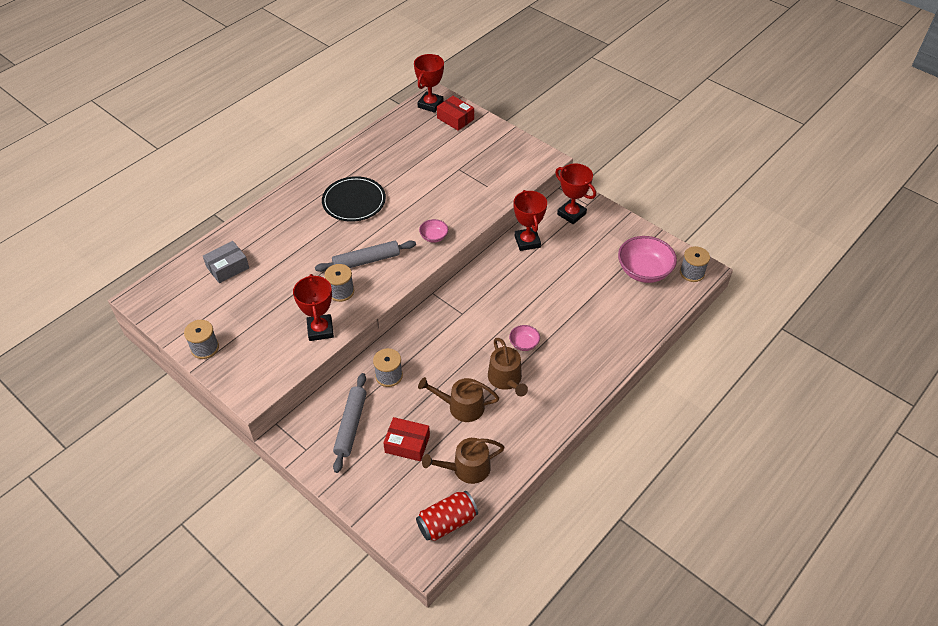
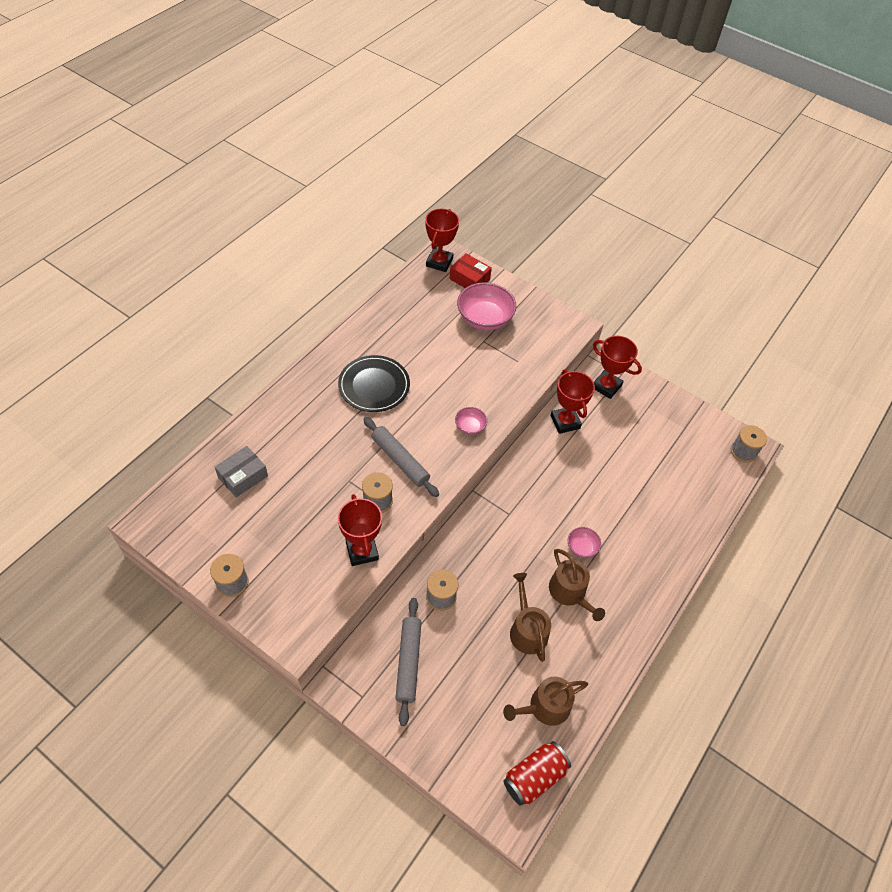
camera: 10 degrees left, 5 degrees up
(366, 261) = (400, 460): grey rolling pin -> grey rolling pin turned 75 degrees clockwise
(407, 444) = (475, 681): red box -> none
(461, 406) = (527, 630): brown watering can -> brown watering can turned 75 degrees clockwise
(644, 271) = (693, 452): pink bowl -> pink bowl (484, 319)

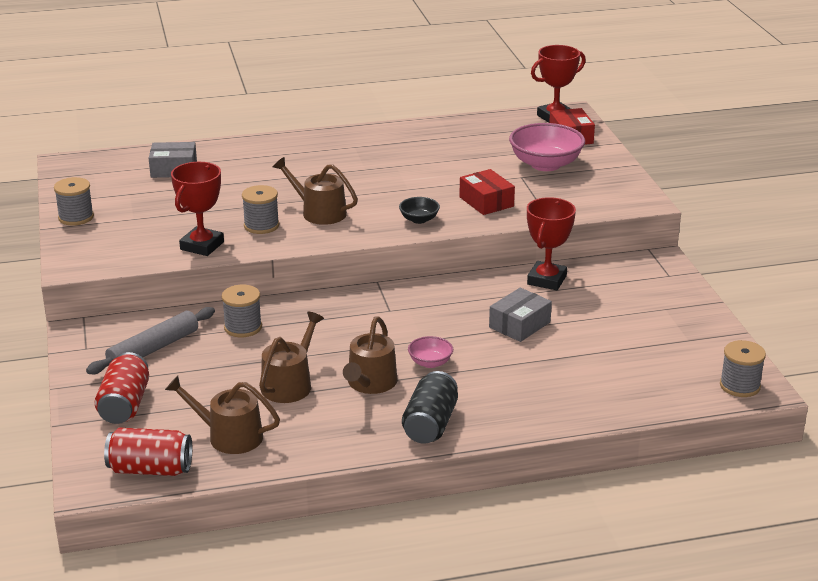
camera: 45 degrees right, 25 degrees down
(374, 386) = (367, 164): black plate -> none
(400, 460) = (319, 212): grey rolling pin -> brown watering can
(451, 731) = (124, 405): none -> red can
(470, 427) = (419, 219): pink bowl -> black bowl
(490, 381) = (486, 202): none -> red box
(592, 476) = (519, 325): none -> grey box
(606, 386) = (636, 276): red trophy -> none
(637, 604) = (430, 424): none -> black can

